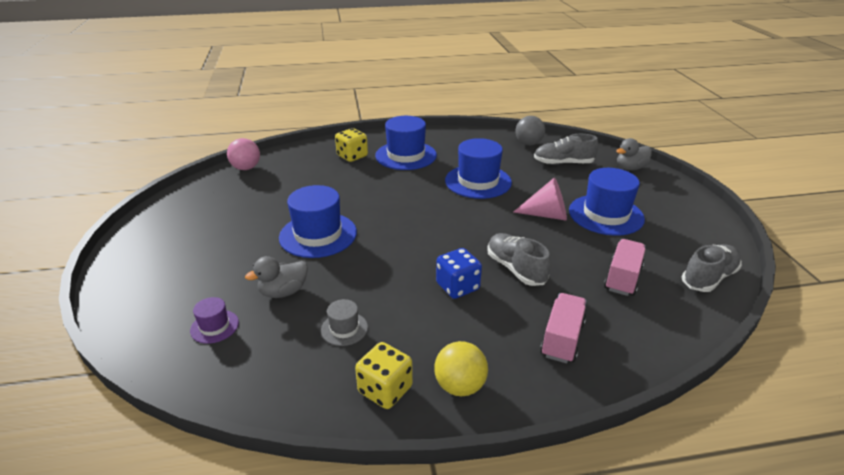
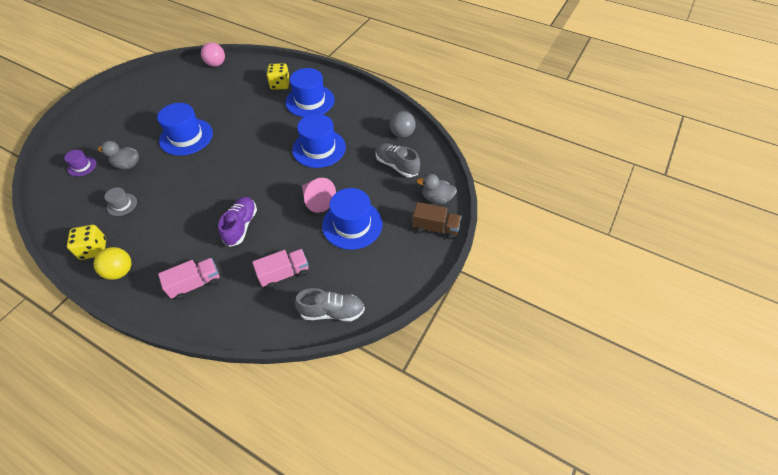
camera: 40 degrees right, 20 degrees up
(457, 287) = (198, 216): blue dice -> none
(516, 269) = (241, 226): grey shoe -> purple shoe
(665, 185) = (435, 228): none -> brown truck

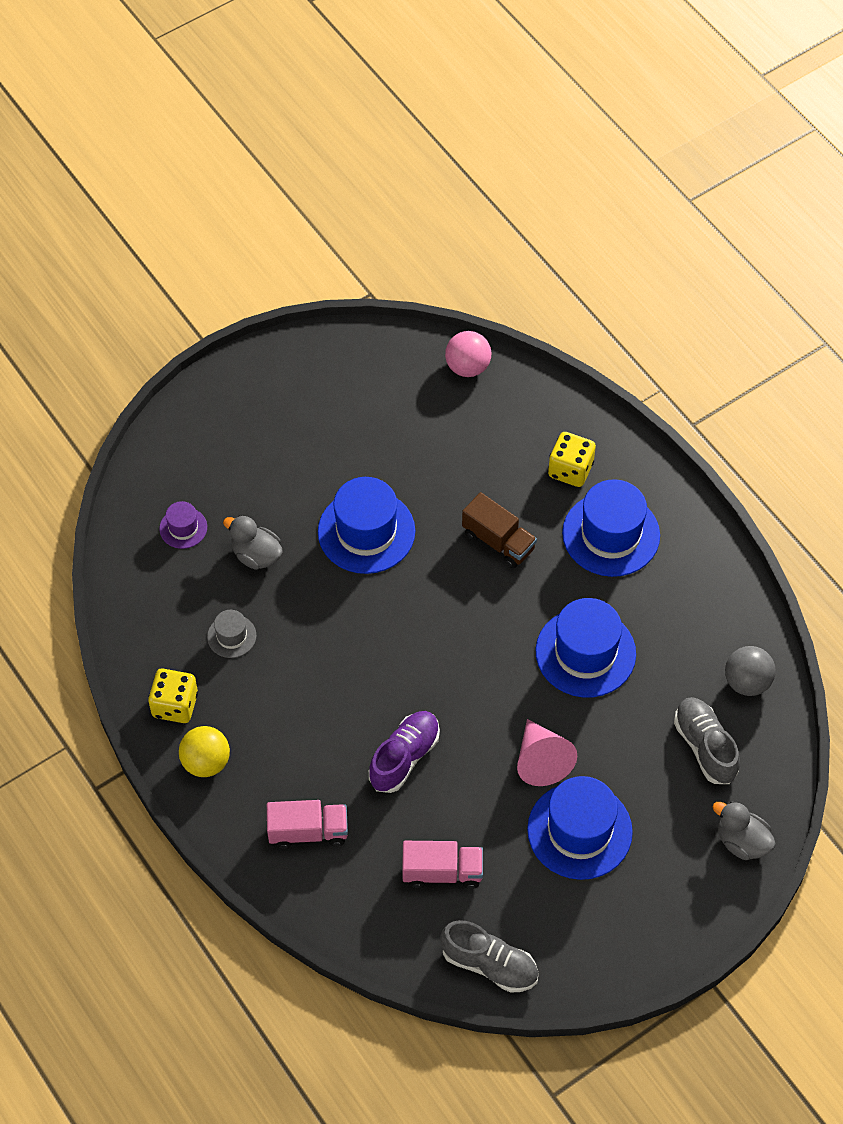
camera: 25 degrees right, 5 degrees up
(435, 228) = (711, 895): brown truck -> brown truck (498, 541)

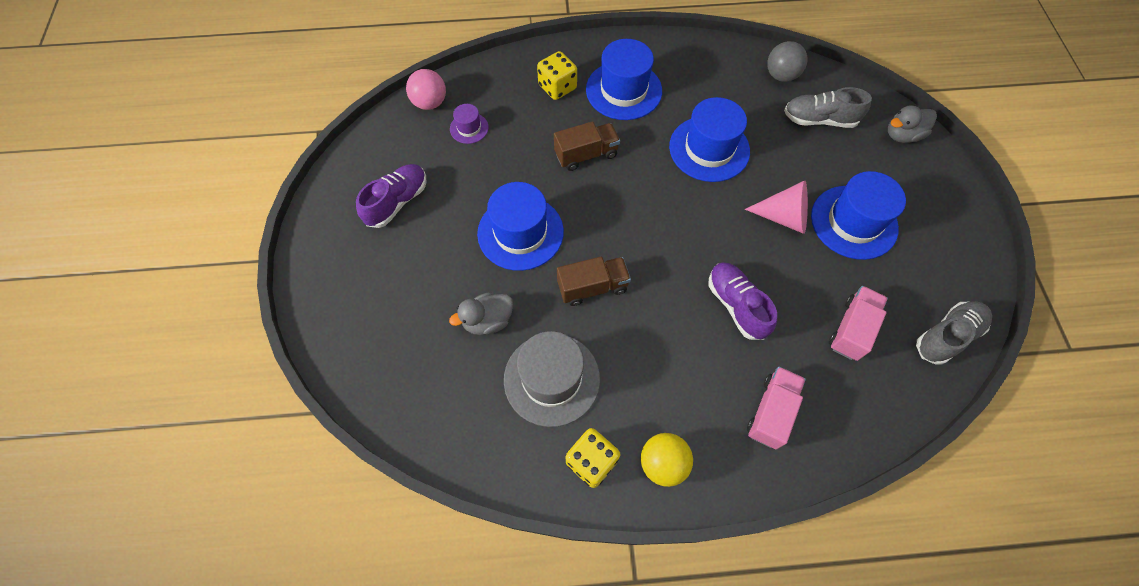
camera: 60 degrees left, 5 degrees up
(183, 528) = (422, 365): purple hat -> purple hat (469, 128)
(231, 636) = (552, 379): grey hat -> grey hat, size x2.04
(332, 410) = (397, 202): none -> purple shoe
(345, 623) = (592, 287): none -> brown truck

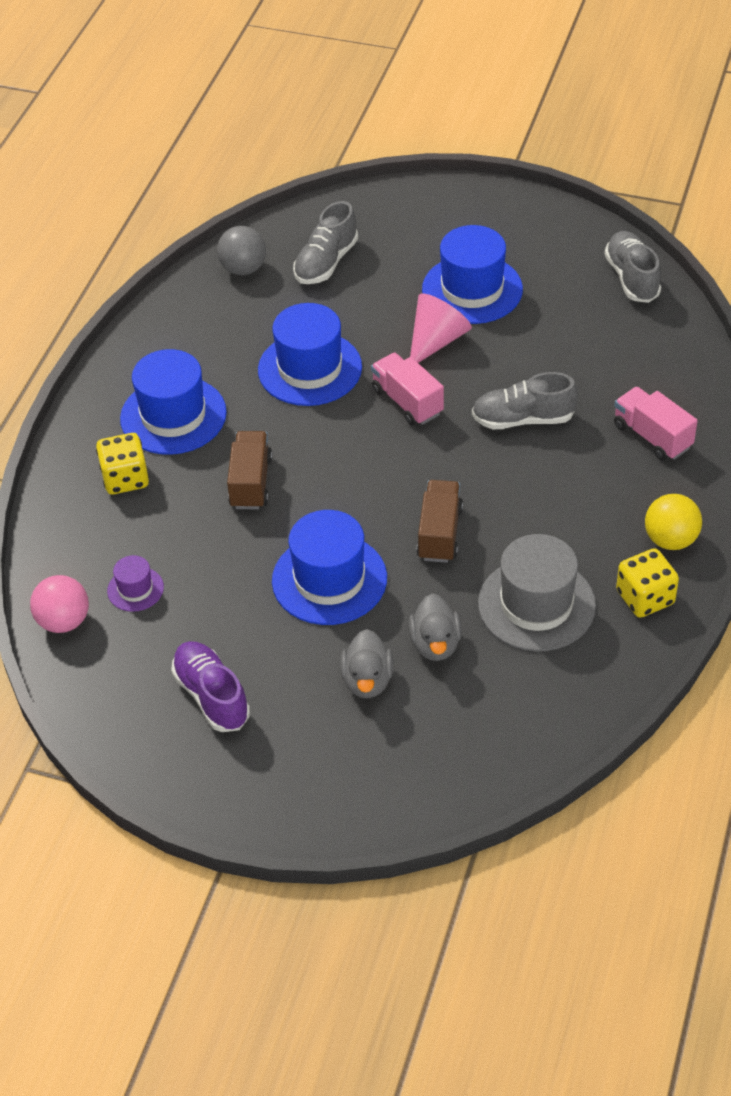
camera: 65 degrees left, 15 degrees down
(736, 305) = (523, 419): purple shoe -> grey shoe
(851, 329) = (592, 342): pink truck -> pink truck (407, 402)
(902, 135) = (386, 207): grey duck -> grey duck (367, 680)

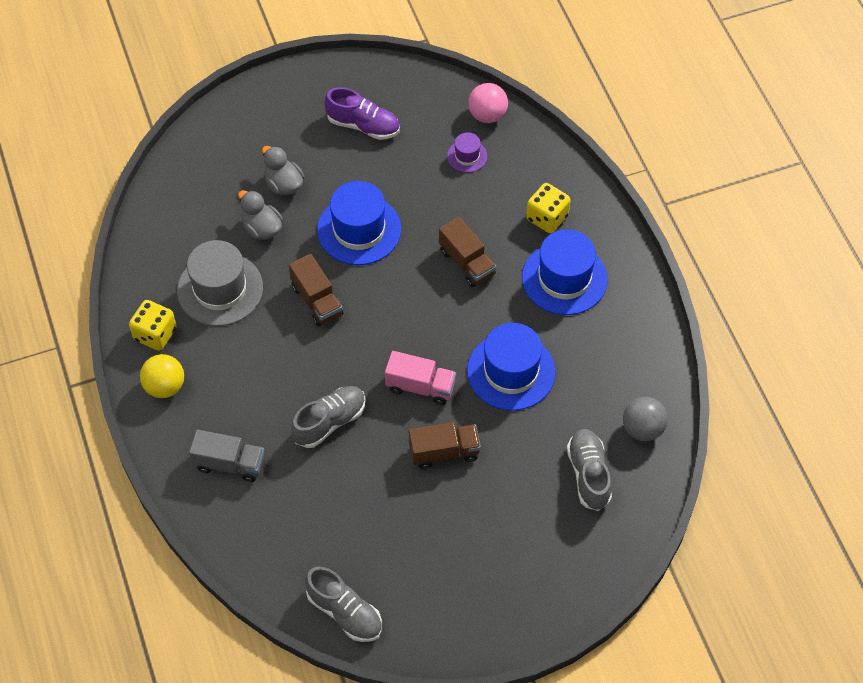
camera: 140 degrees right, 10 degrees up
(436, 341) = (444, 452): pink cone -> brown truck
(472, 289) = (458, 519): blue hat -> none
(652, 436) = (229, 463): pink truck -> grey truck

